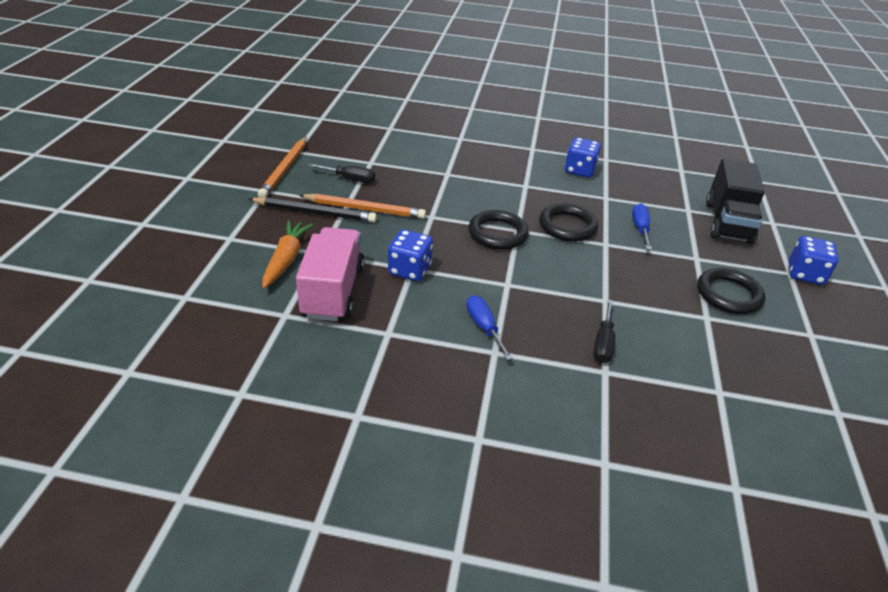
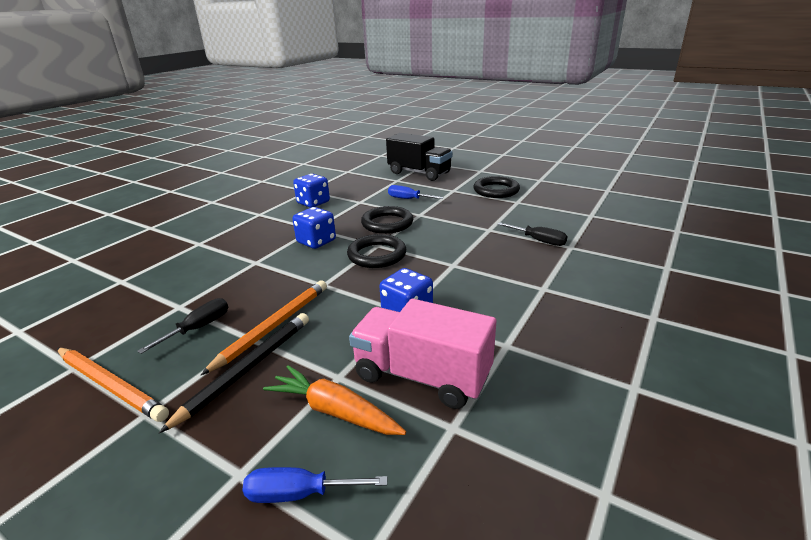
camera: 65 degrees left, 10 degrees down
(484, 327) = (509, 287): blue screwdriver -> blue screwdriver (299, 493)
(805, 274) = (483, 167): blue dice -> blue dice (316, 241)

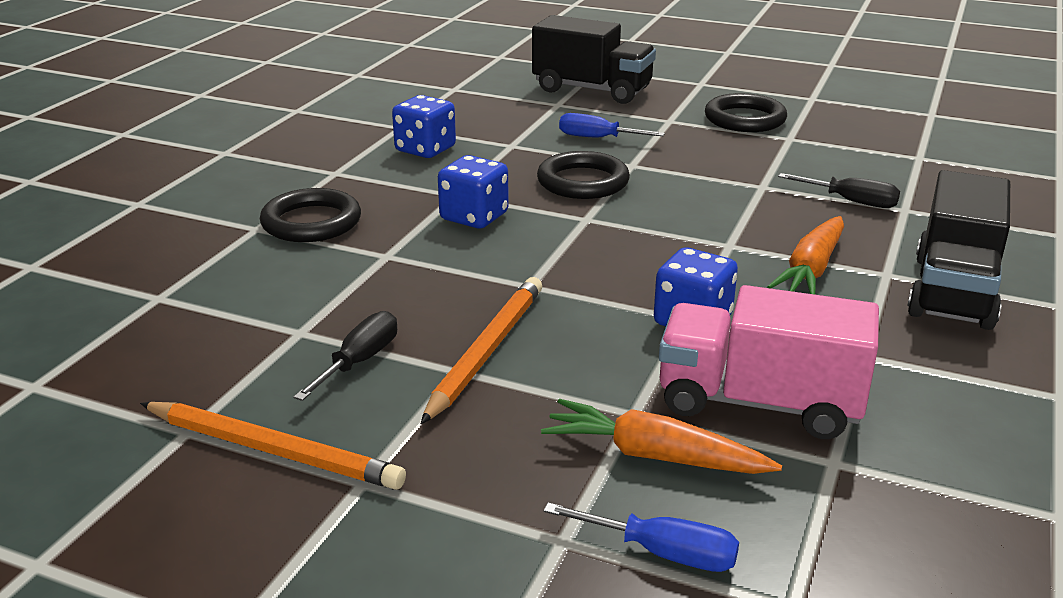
camera: 10 degrees left, 0 degrees up
(247, 369) = (484, 412): black pencil -> none
(299, 493) = (663, 553): blue screwdriver -> blue screwdriver turned 150 degrees counterclockwise
(377, 255) = (594, 234): black ring -> black ring (311, 222)
(496, 283) = (811, 269): none -> orange carrot
(582, 303) = (952, 291): none -> black truck

